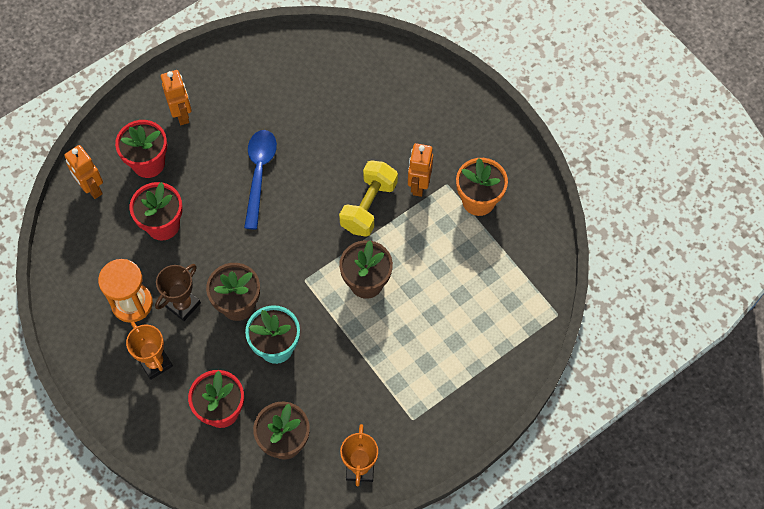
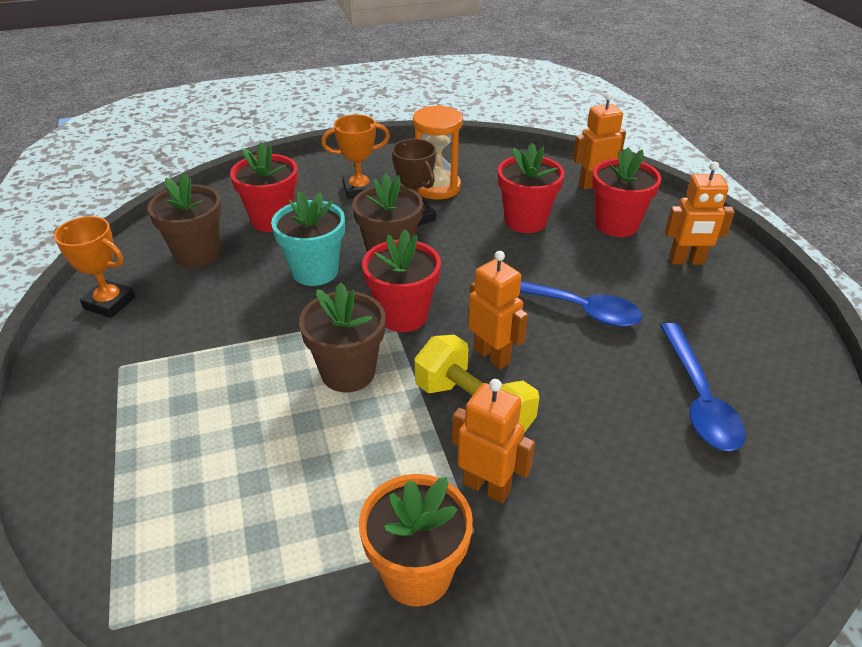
camera: 110 degrees right, 25 degrees down
(303, 271) = (403, 315): none -> red flower pot
(316, 98) = (698, 398): none -> blue spoon
(321, 208) = (492, 356): none -> orange robot

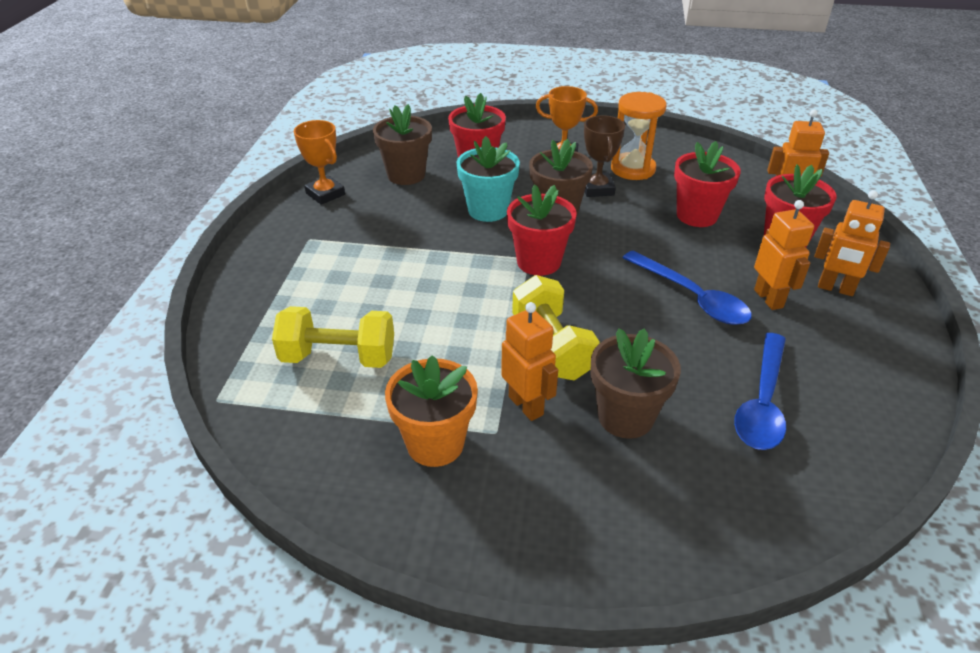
camera: 25 degrees right, 0 degrees up
(242, 507) = (338, 357): none -> yellow dumbbell
(348, 372) = (469, 291): brown flower pot -> brown flower pot (625, 417)
(492, 356) = (594, 313): orange robot -> orange robot (769, 298)

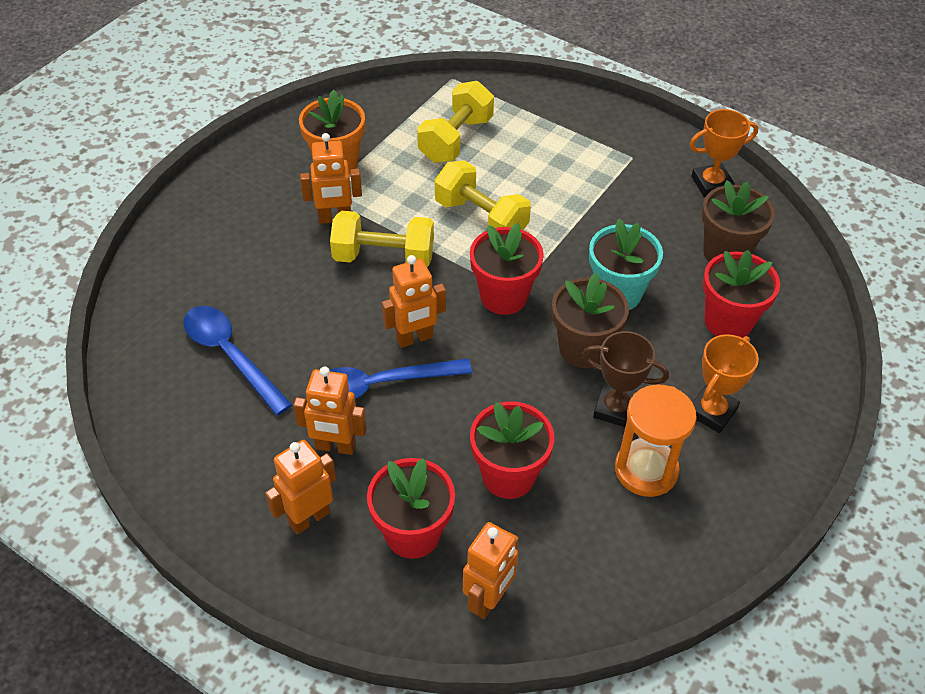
camera: 115 degrees right, 10 degrees up
(452, 302) = (481, 218): none -> yellow dumbbell
(625, 417) = (283, 266): brown flower pot -> none
(627, 294) = (414, 338): none -> orange robot

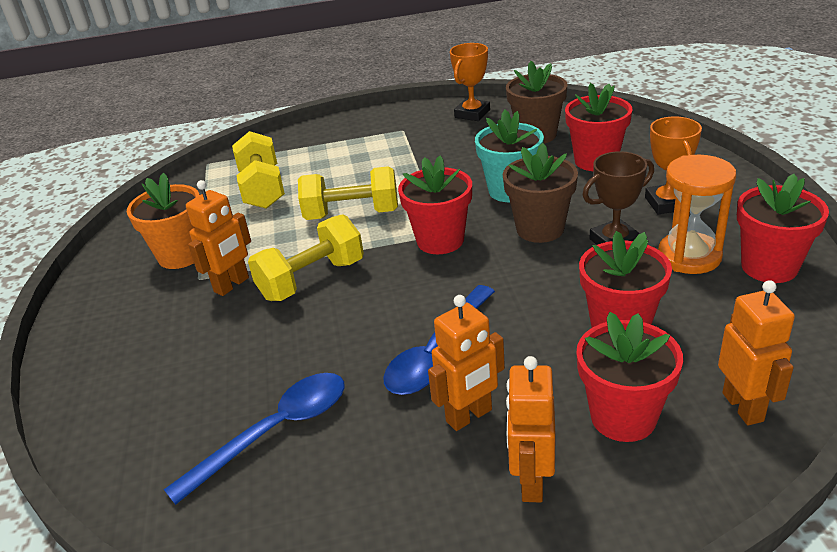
camera: 40 degrees left, 15 degrees down
(231, 356) = (274, 432): blue spoon -> blue spoon turned 135 degrees clockwise
(414, 338) = (416, 306): orange robot -> none
(686, 533) = (769, 267): none -> red flower pot

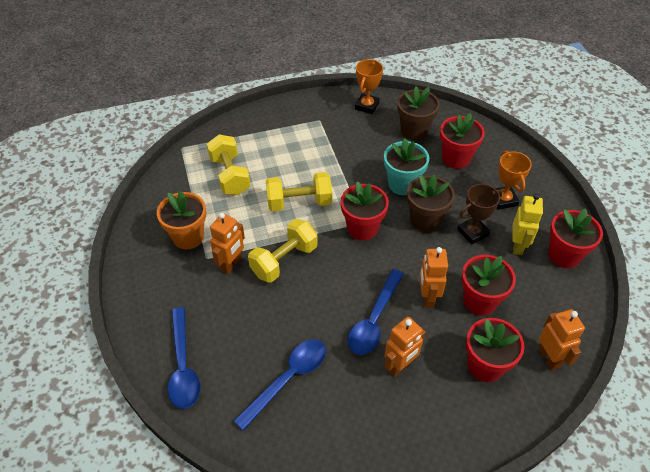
camera: 10 degrees left, 15 degrees up
(114, 411) = (183, 366): none -> blue spoon
(531, 481) = (439, 409): orange robot -> orange robot (427, 297)
(689, 256) = (518, 246): orange hourglass -> yellow robot

